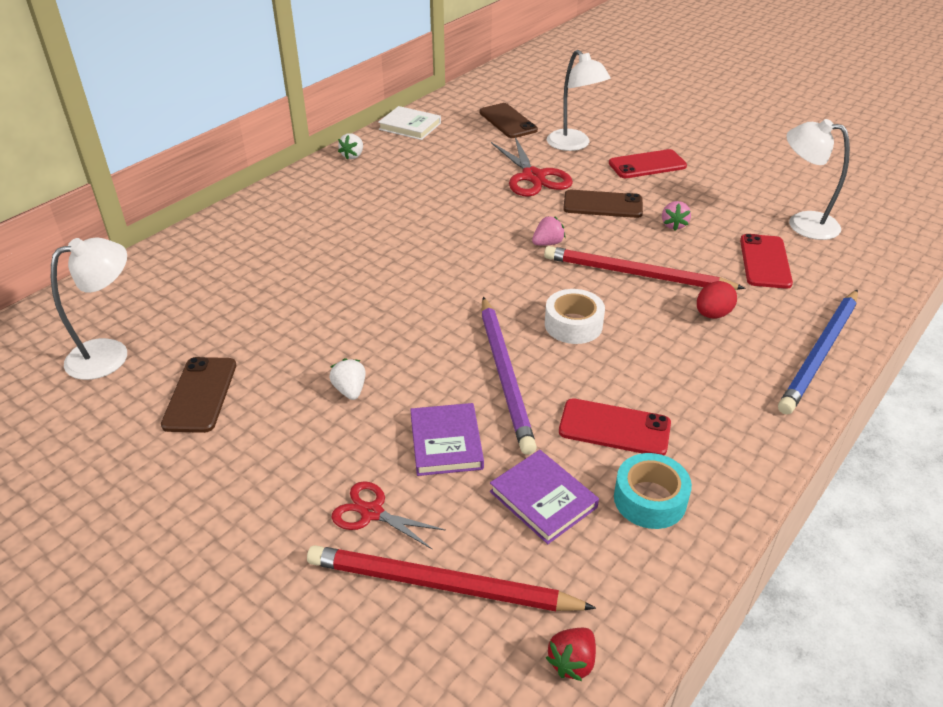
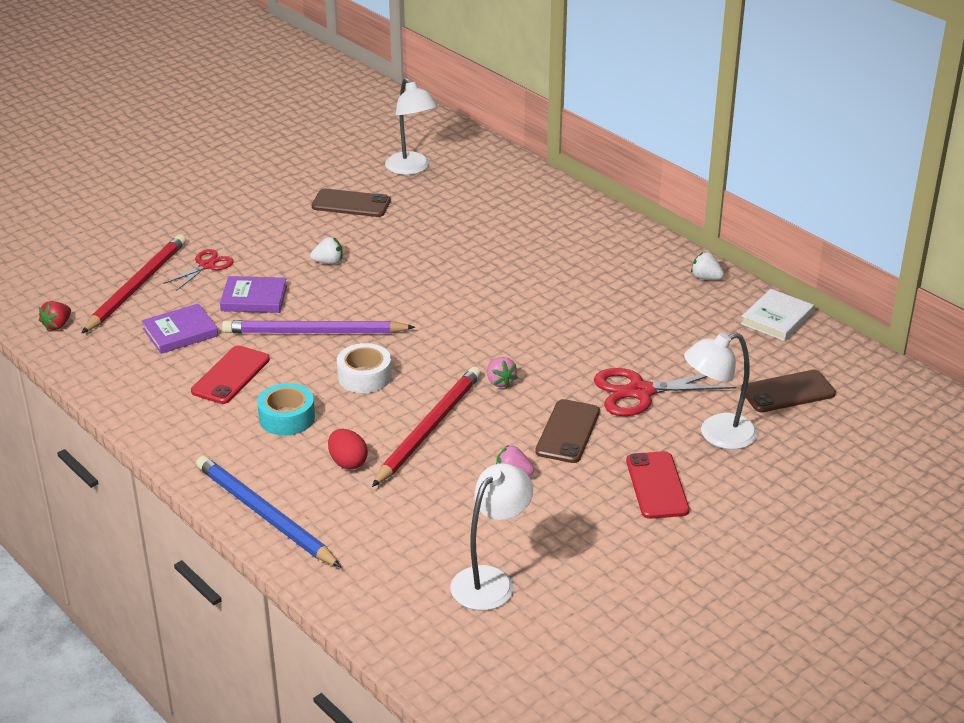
camera: 100 degrees right, 5 degrees down
(572, 662) = (57, 325): red strawberry -> red strawberry turned 105 degrees counterclockwise
(650, 499) = (154, 378): turquoise tape -> turquoise tape (287, 418)
(765, 261) = (422, 524): red phone -> none

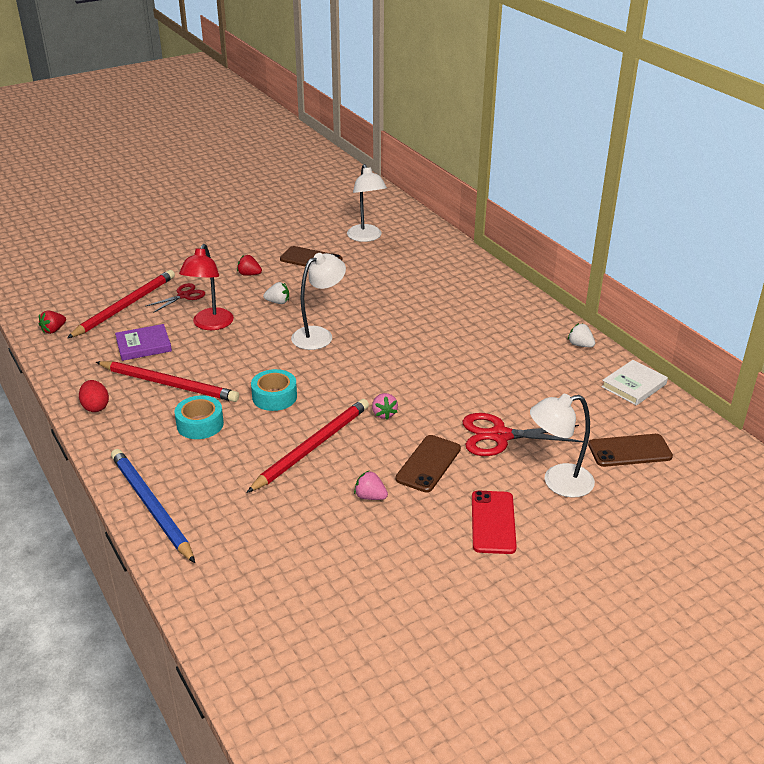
camera: 10 degrees right, 0 degrees up
(231, 375) = (169, 384): red phone -> red pencil
(254, 298) = (210, 324): purple book -> red lamp
(279, 230) = (249, 274): none -> red strawberry
(314, 332) = (247, 356): purple pencil -> none
(348, 462) = (235, 468): red egg -> red egg (95, 407)
(364, 376) = (274, 397): white tape -> turquoise tape
(491, 580) = (321, 592): white lamp -> white lamp (319, 335)

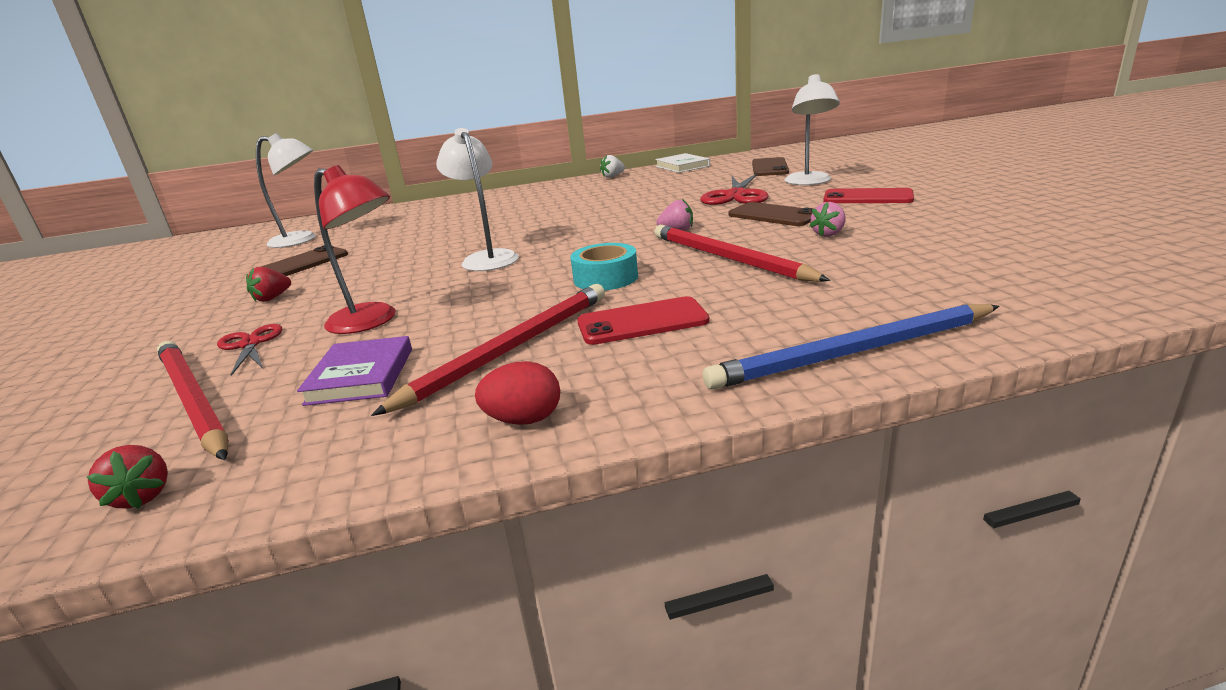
camera: 70 degrees left, 10 degrees down
(200, 424) = (642, 322): turquoise tape -> red phone
(278, 302) = (377, 280): white strawberry -> none

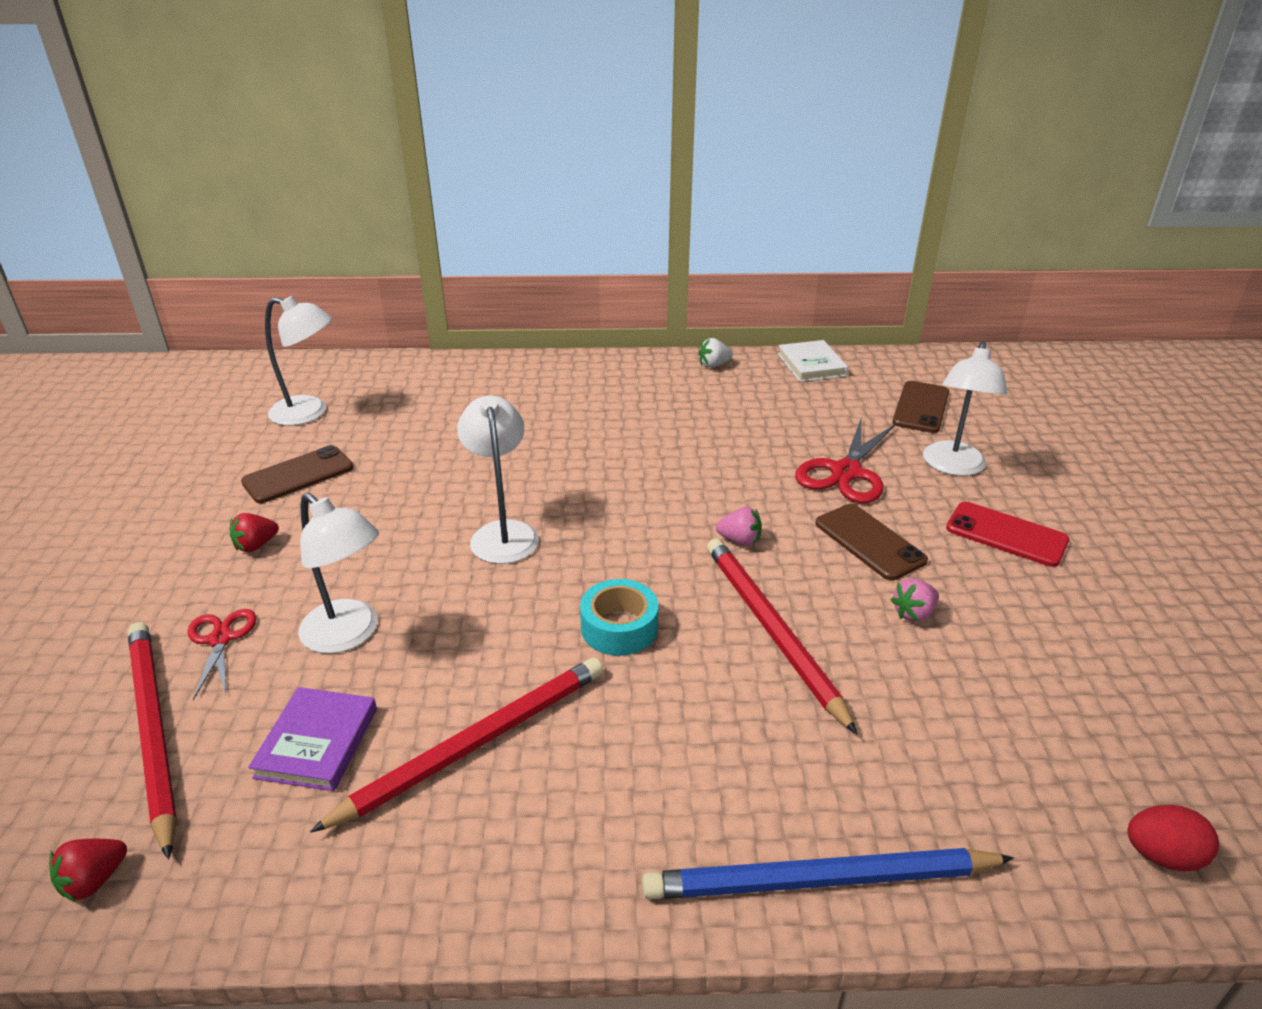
camera: 10 degrees right, 10 degrees up
(142, 496) = (94, 880): red strawberry -> red strawberry turned 60 degrees clockwise
(372, 321) = (349, 635): red lamp -> white lamp
(524, 420) = (452, 881): red egg -> red egg (1161, 855)
(642, 322) = (626, 738): red phone -> none

